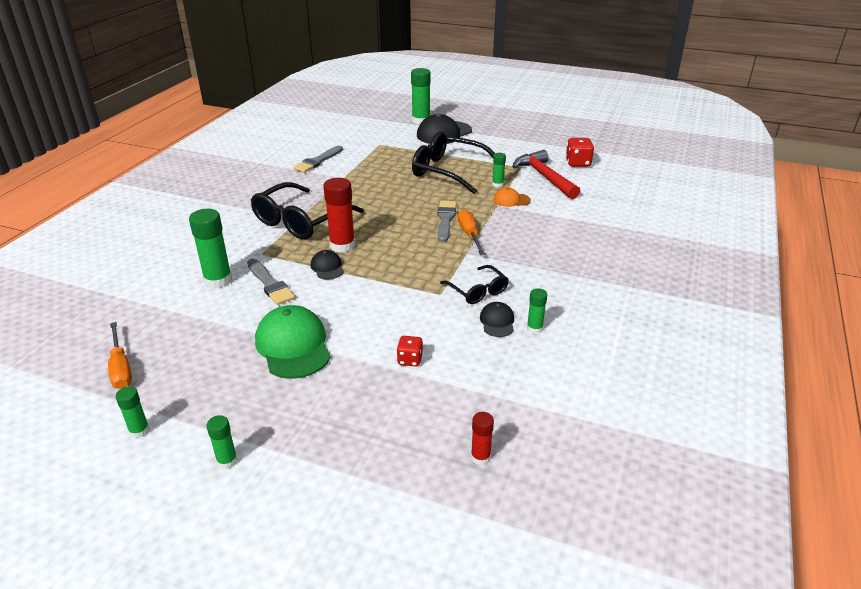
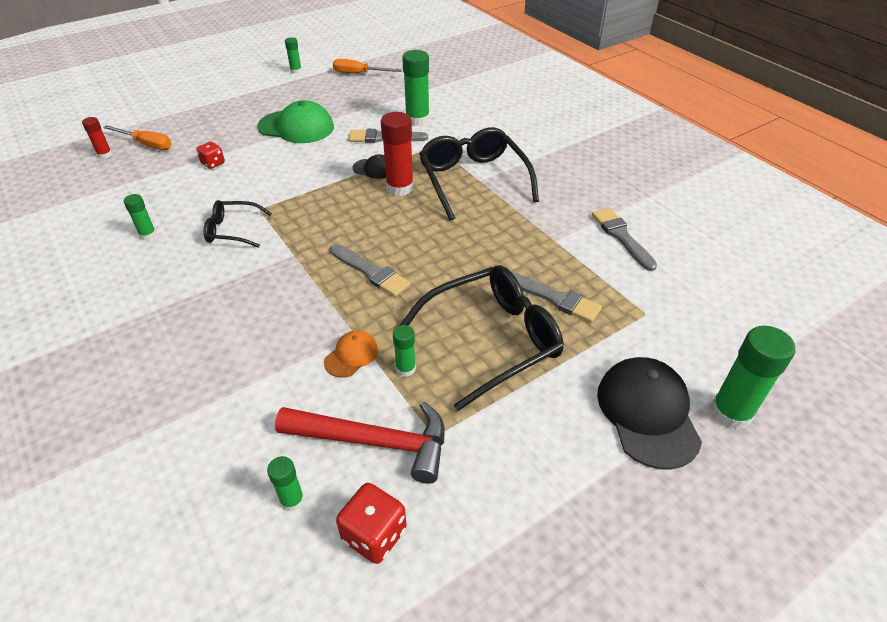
camera: 125 degrees right, 10 degrees up
(227, 461) = (236, 87): green glue stick -> green glue stick (292, 500)
(397, 165) = (553, 298): none -> grey brush
(469, 235) = (321, 274): orange screwdriver -> orange screwdriver (147, 144)
(497, 322) = (184, 220): black cap -> none

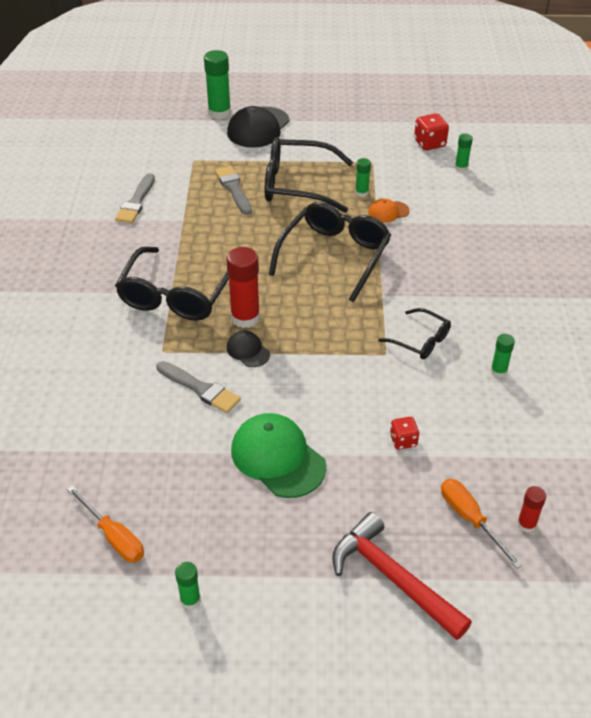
camera: 145 degrees left, 0 degrees up
(370, 272) = (335, 255): grey brush -> black glasses
(375, 442) = (405, 171): red hammer -> red hammer (392, 578)
(417, 119) = (138, 399): green glue stick -> none

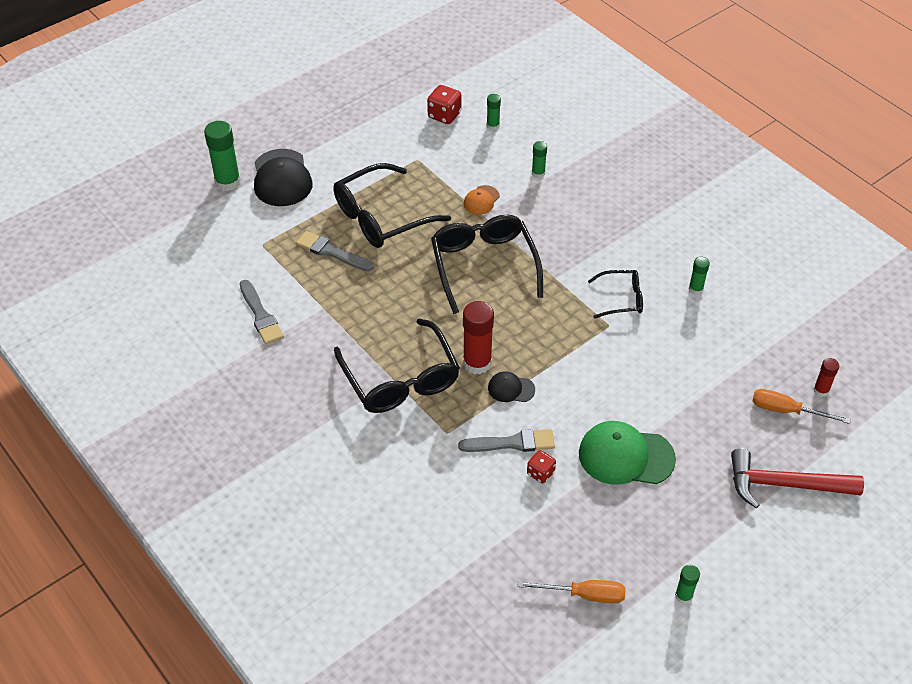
camera: 40 degrees left, 5 degrees up
(361, 193) = (441, 194): green glue stick -> green glue stick (538, 173)
(403, 441) = (691, 384): red dice -> red dice (540, 473)

